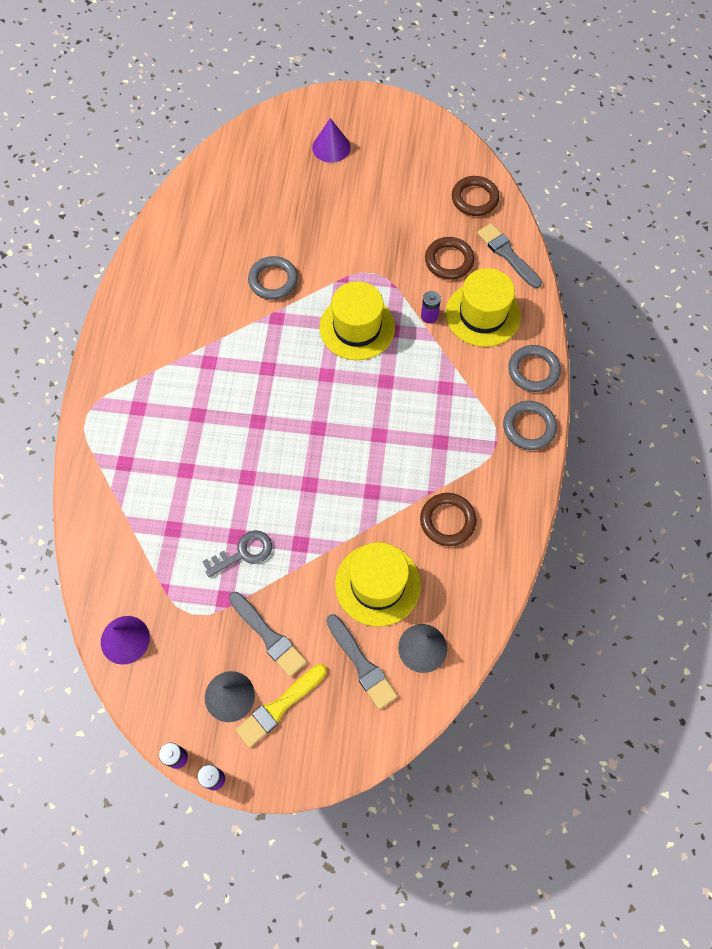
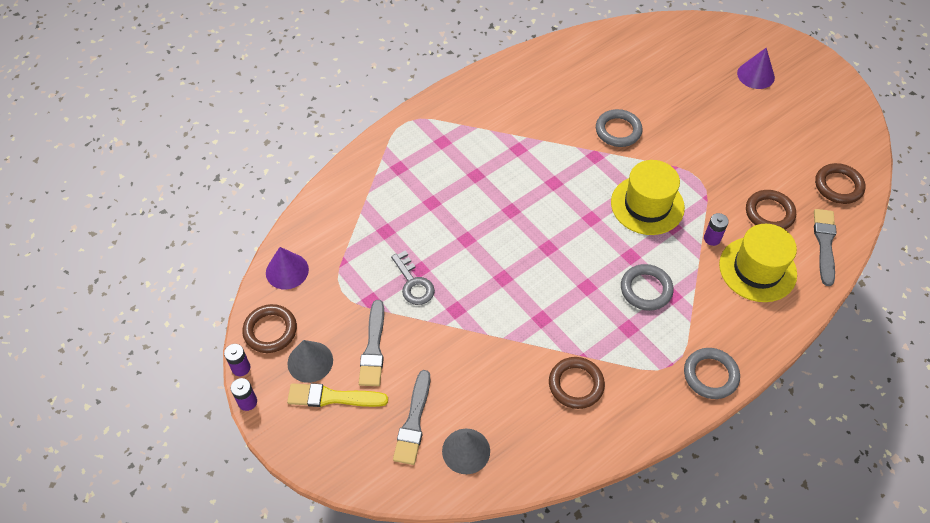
camera: 45 degrees right, 10 degrees down
(167, 703) = (270, 331): none -> brown ring
(243, 553) = (413, 283): grey key -> grey key turned 45 degrees clockwise
(377, 584) = (480, 381): yellow hat -> none
(533, 370) = (758, 339): grey ring -> grey ring (646, 289)

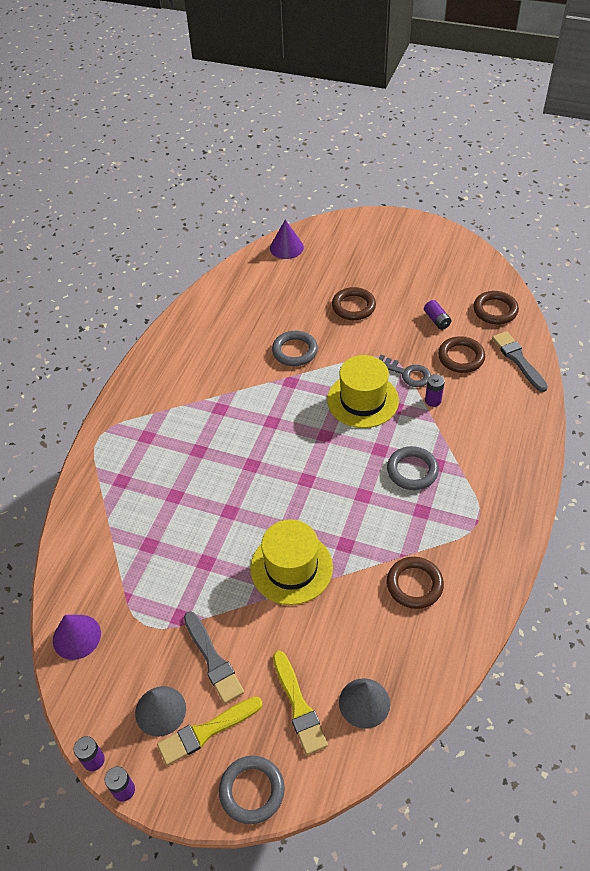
camera: 30 degrees left, 5 degrees down
(270, 331) = (99, 705): brown ring -> brown ring (353, 306)
(413, 283) = (209, 578): grey key -> grey key (407, 373)
(413, 421) = (298, 706): grey brush -> yellow brush
(710, 375) = (513, 512): grey ring -> grey ring (252, 791)
(755, 75) = (371, 254): purple cone -> purple cone (286, 247)
(757, 269) = (485, 406): yellow hat -> yellow hat (291, 567)
(772, 167) = (436, 320): none -> purple battery

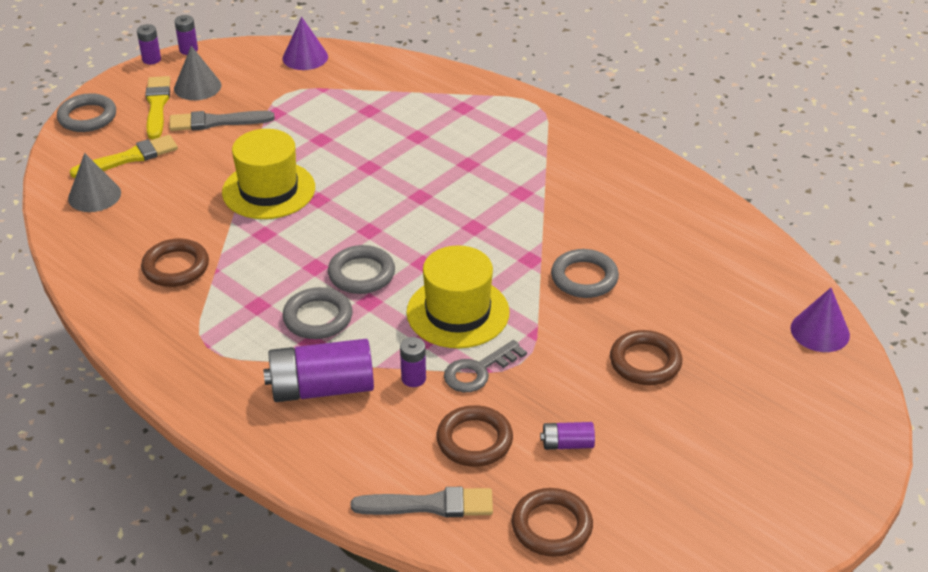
camera: 110 degrees right, 10 degrees down
(298, 706) = (129, 158): yellow brush -> yellow brush turned 150 degrees clockwise
(355, 465) = (361, 274): none -> grey ring
(471, 441) = (322, 388): none -> purple battery

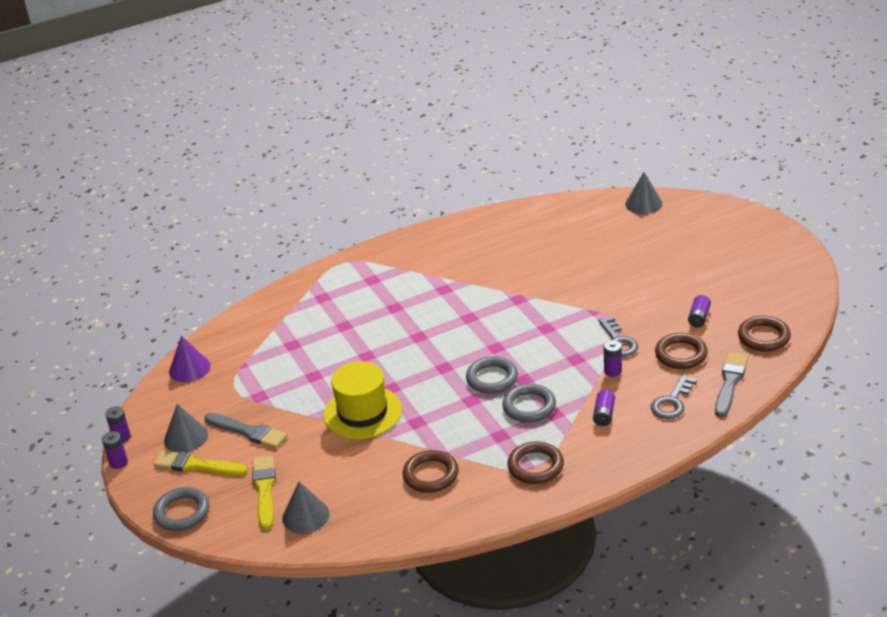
camera: 65 degrees left, 5 degrees down
(216, 122) = (248, 431): grey brush -> grey brush turned 75 degrees counterclockwise
(322, 388) = (604, 414): purple battery -> purple battery, size x0.48
(368, 450) = (672, 402): none -> grey key
(458, 312) = (556, 340): yellow hat -> none
(584, 278) = (549, 280): grey ring -> none
(645, 362) = (640, 273): brown ring -> brown ring (535, 466)
(820, 331) = (643, 204): purple cone -> grey cone

